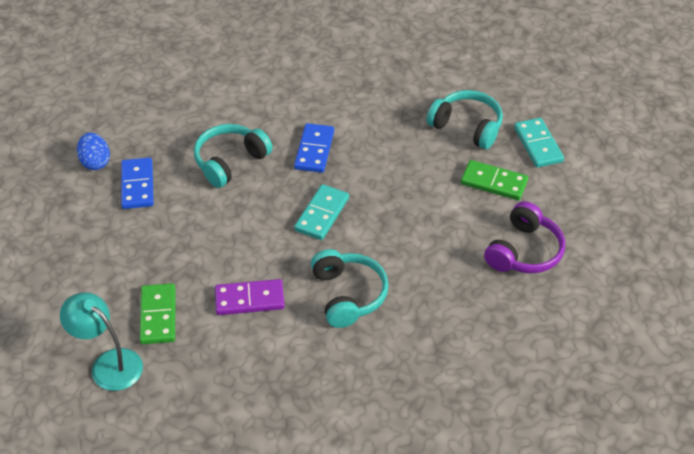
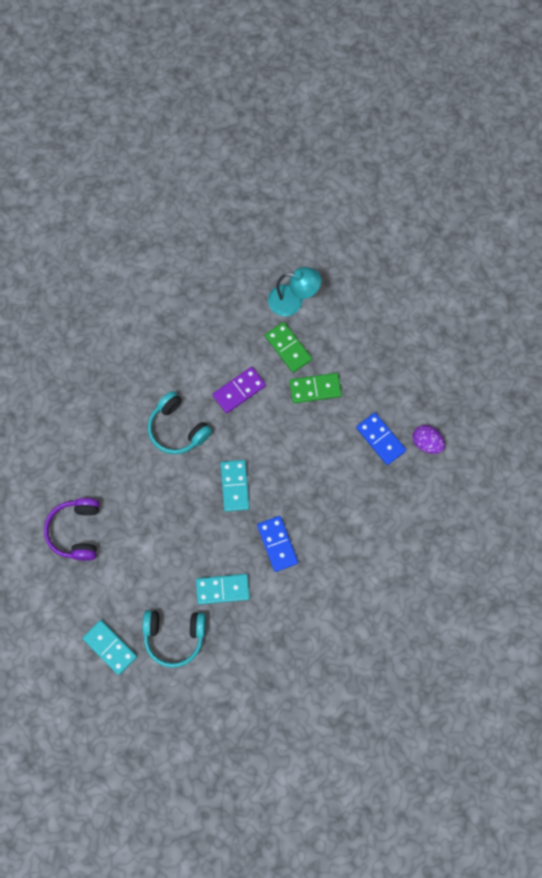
camera: 150 degrees right, 25 degrees up
(95, 162) = (426, 443): blue egg -> purple egg
(230, 161) = (331, 498): turquoise headphones -> none
(395, 140) = (222, 589): none -> turquoise domino
(494, 182) = (126, 586): green domino -> green domino (315, 389)

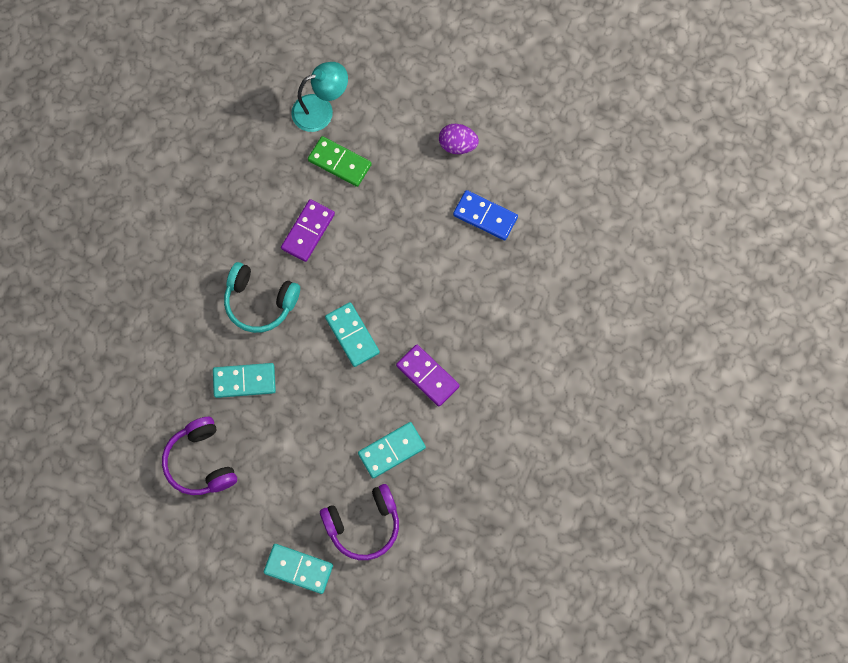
camera: 25 degrees left, 0 degrees up
(137, 484) = (244, 381): none -> turquoise domino
(174, 636) = (363, 524): turquoise headphones -> purple headphones
(277, 544) = (427, 376): blue domino -> purple domino
(315, 389) = (389, 193): green domino -> none
(426, 443) = (535, 199): purple egg -> purple egg (457, 145)

